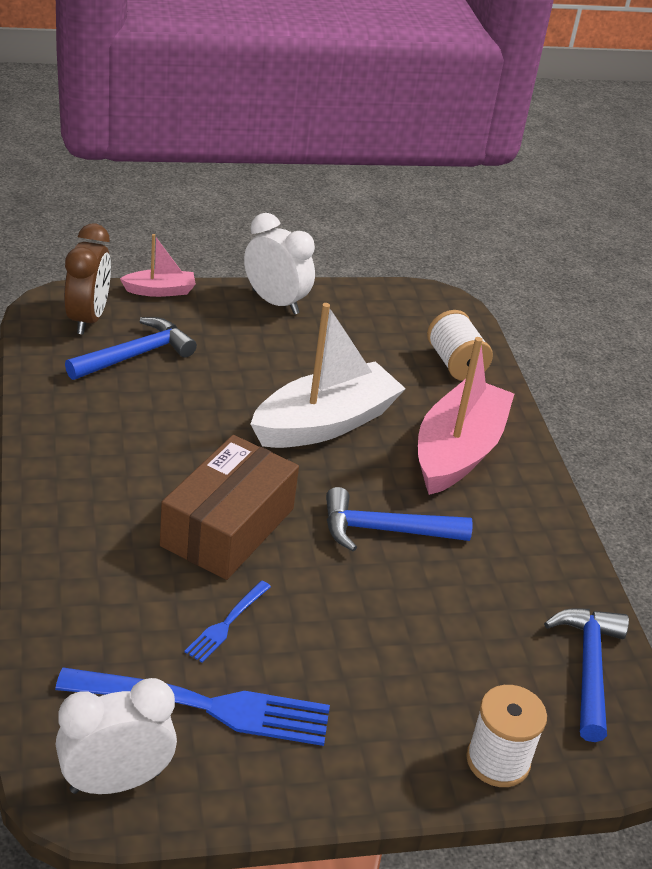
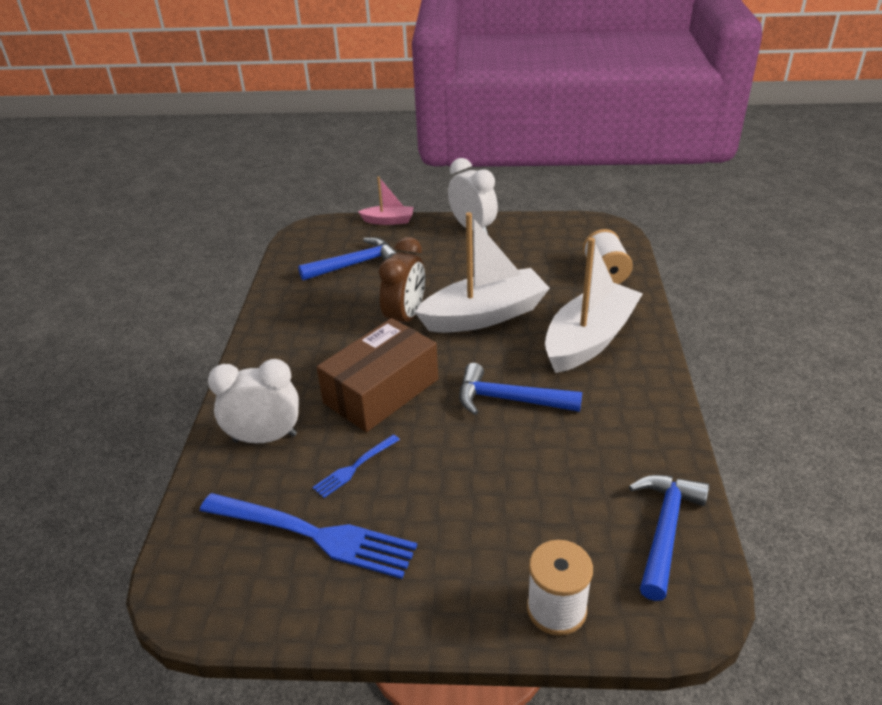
camera: 20 degrees right, 0 degrees up
(88, 319) = (330, 239): brown clock -> brown clock (405, 318)
(115, 781) = (219, 592): white clock -> white clock (265, 438)
(458, 451) = (589, 339): pink boat -> white boat

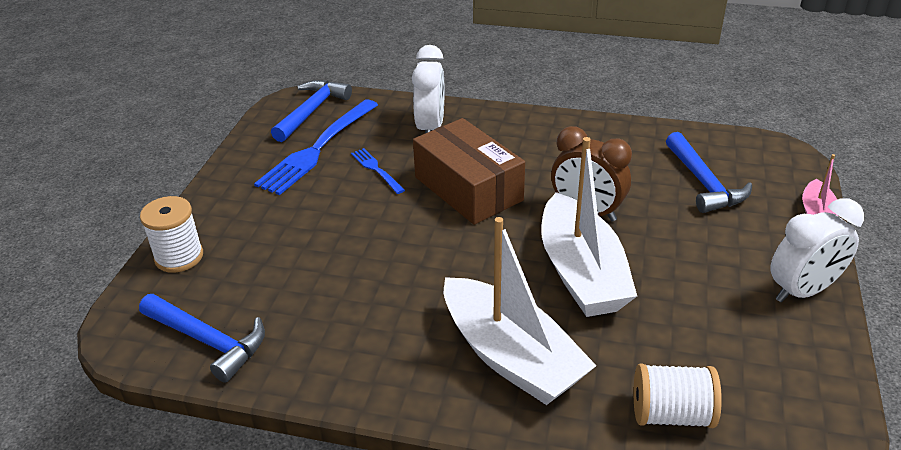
camera: 100 degrees right, 0 degrees up
(509, 399) = (425, 270): blue hammer -> blue hammer (311, 111)

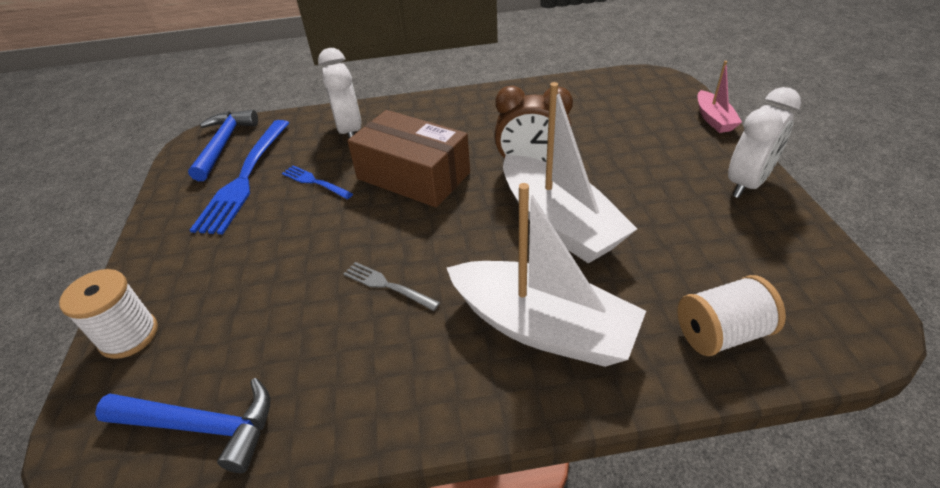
camera: 20 degrees left, 5 degrees up
(396, 280) = (387, 286): none -> grey fork
(703, 183) = (611, 117): blue hammer -> none

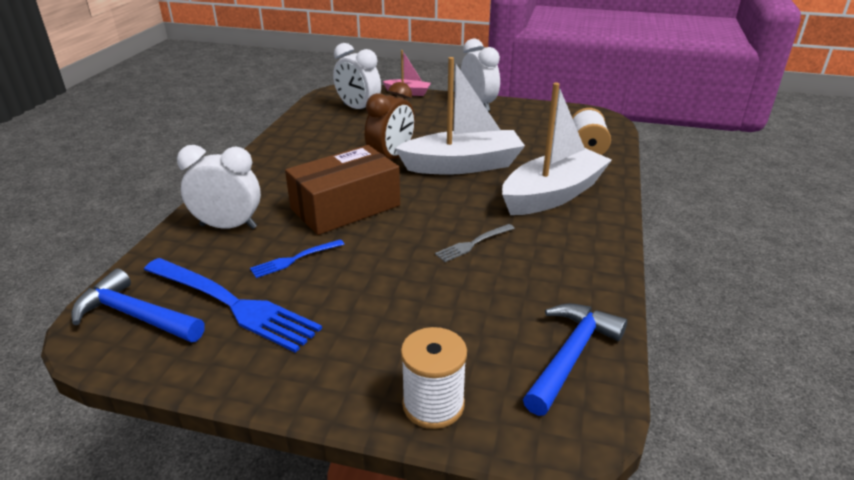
camera: 70 degrees left, 10 degrees down
(628, 105) = (358, 109): none -> white clock

